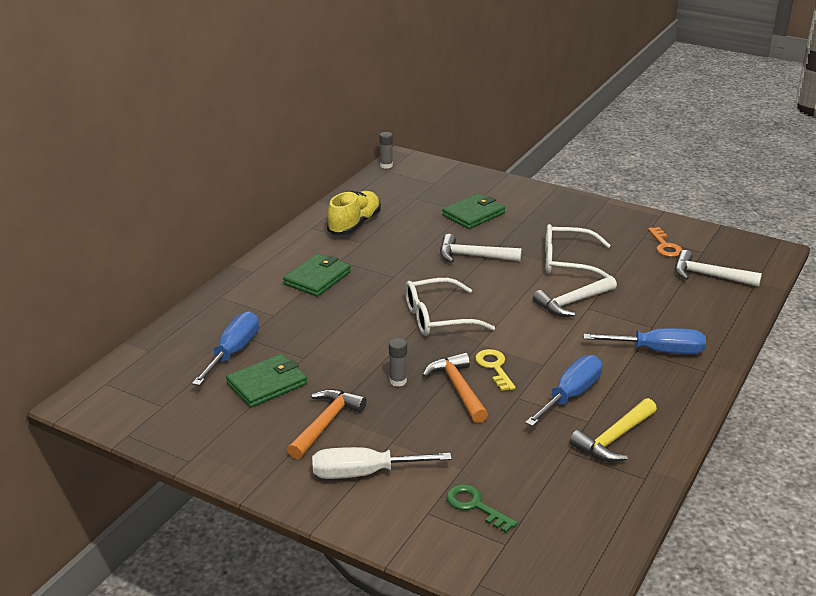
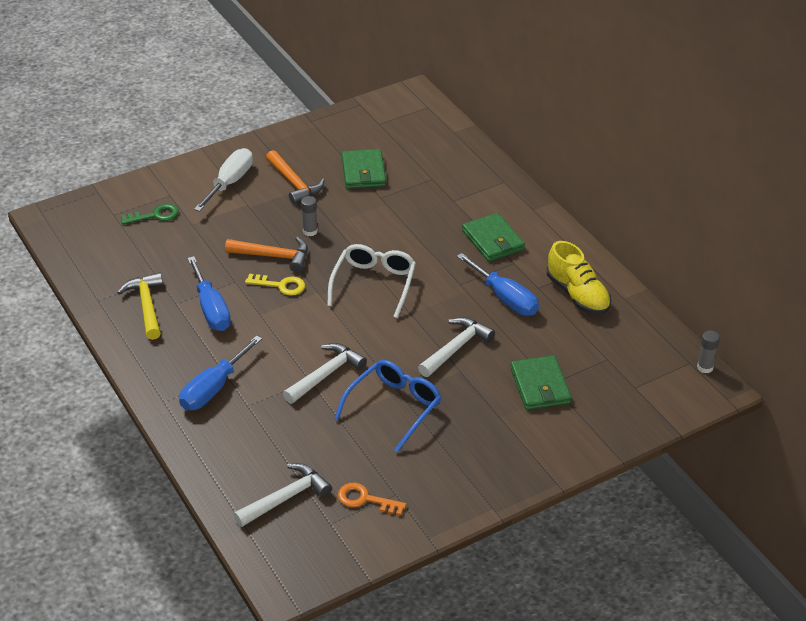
camera: 120 degrees right, 10 degrees up
(233, 352) = (418, 168): blue screwdriver -> blue screwdriver (505, 298)
(568, 262) = (394, 408): white glasses -> blue glasses
(572, 302) = (326, 374): white hammer -> white hammer turned 45 degrees clockwise

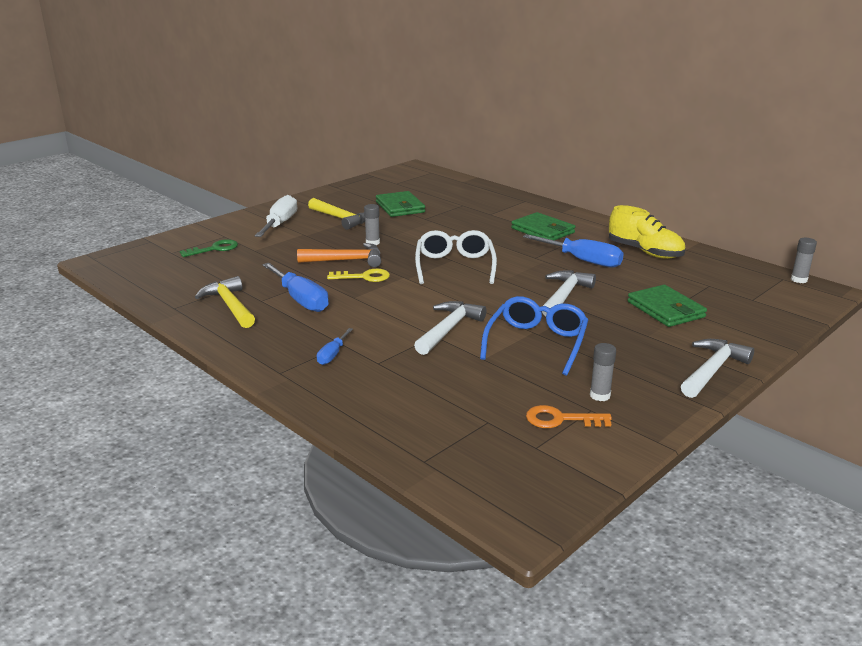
camera: 15 degrees left, 15 degrees down
(213, 388) = (332, 355): blue screwdriver -> blue screwdriver, size x0.52
(286, 498) = (468, 432): white hammer -> white hammer (712, 370)
(294, 184) = (341, 219): orange hammer -> yellow hammer
(412, 480) = (600, 395): none -> grey glue stick

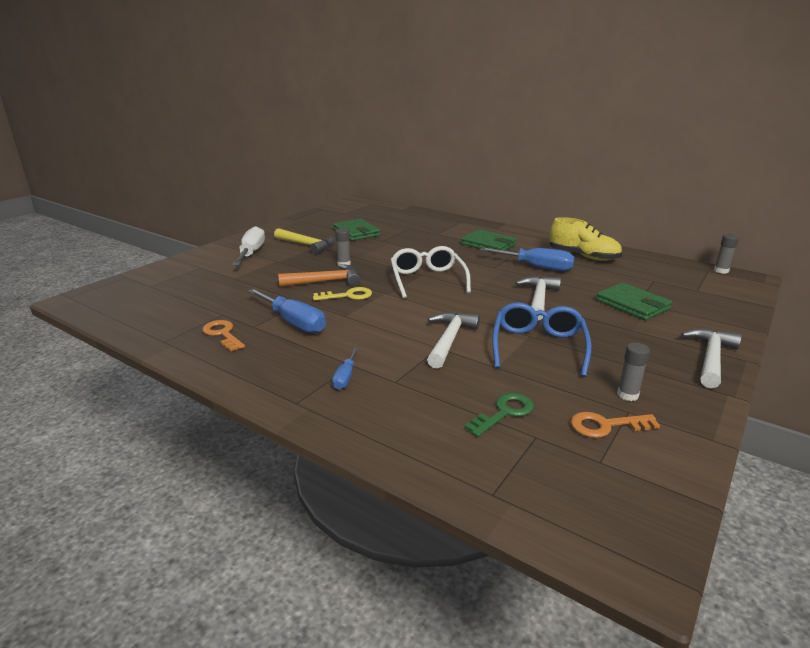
camera: 10 degrees left, 0 degrees up
(214, 249) = (193, 280): green key -> green key (504, 413)
(230, 305) = (222, 334): yellow hammer -> orange key

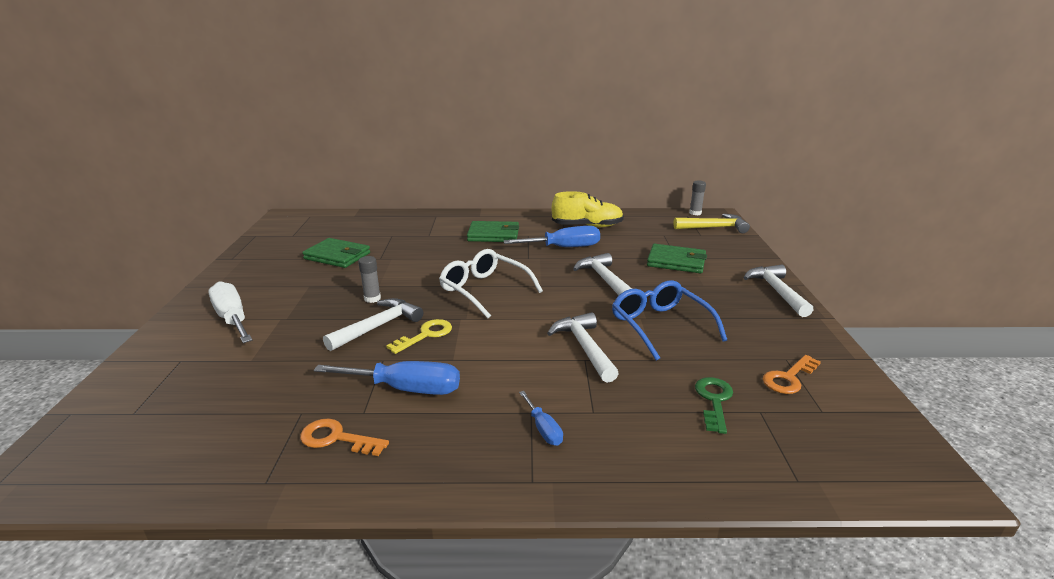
camera: 35 degrees left, 0 degrees up
(307, 245) = (296, 288): yellow hammer -> yellow hammer (714, 228)
(325, 281) = (378, 326): orange hammer -> white hammer
(627, 395) = (769, 344): grey glue stick -> none

